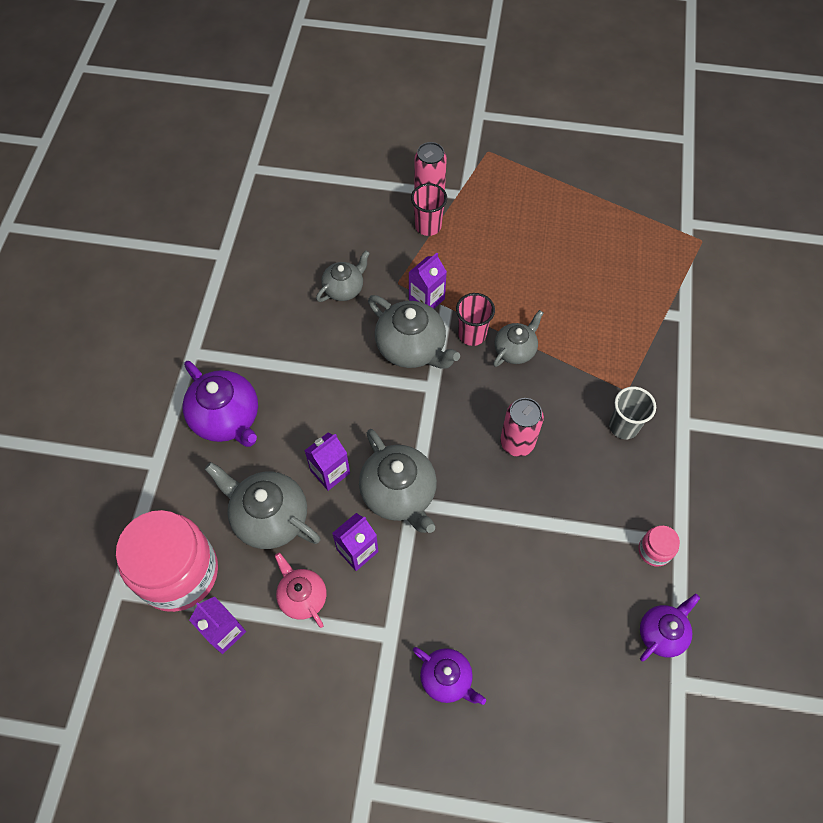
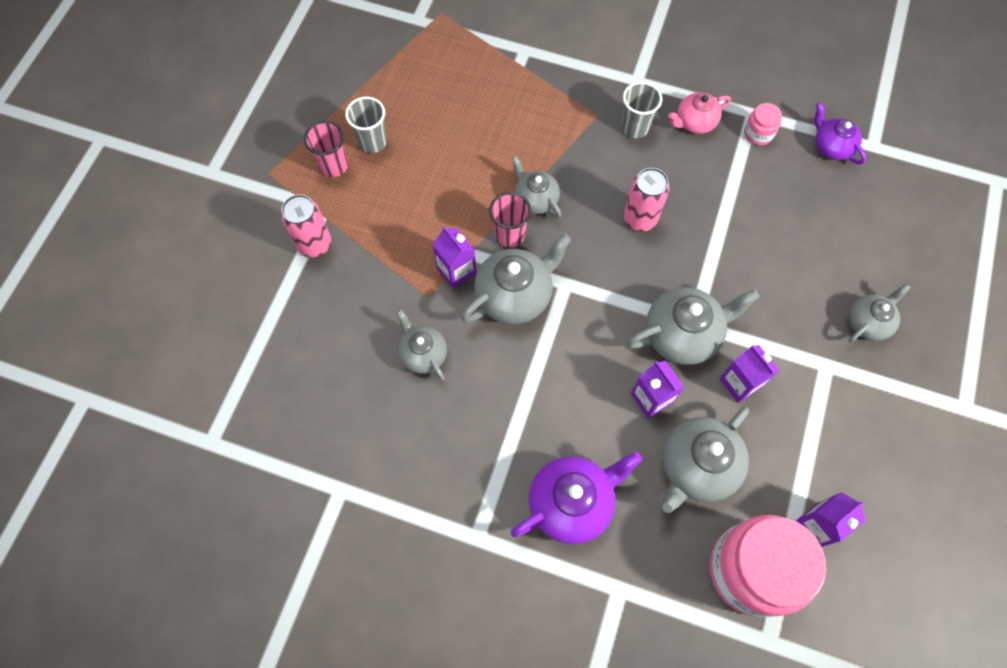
camera: 80 degrees left, 5 degrees up
(302, 596) = (785, 442): pink teapot -> pink teapot (695, 122)
(428, 226) = (358, 253): pink cup -> pink cup (334, 165)
(447, 679) = (868, 322): purple teapot -> grey teapot
(540, 215) = (372, 142): none -> grey cup

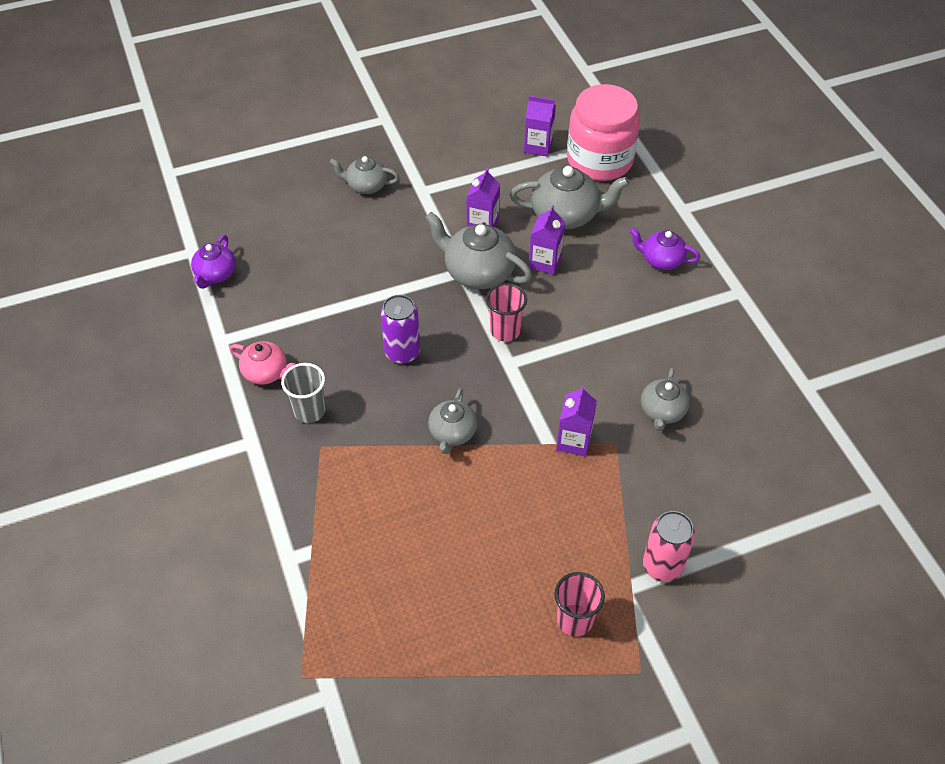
camera: 130 degrees left, 15 degrees down
(372, 142) = (518, 608): grey cup -> none
(509, 235) = (504, 428): pink cup -> pink cup (505, 331)
(515, 295) = (553, 388): grey teapot -> none
(571, 503) = (661, 260): purple teapot -> purple teapot, size x0.61
(640, 218) = (402, 352): pink can -> purple can
(758, 133) = (242, 325): pink jar -> none

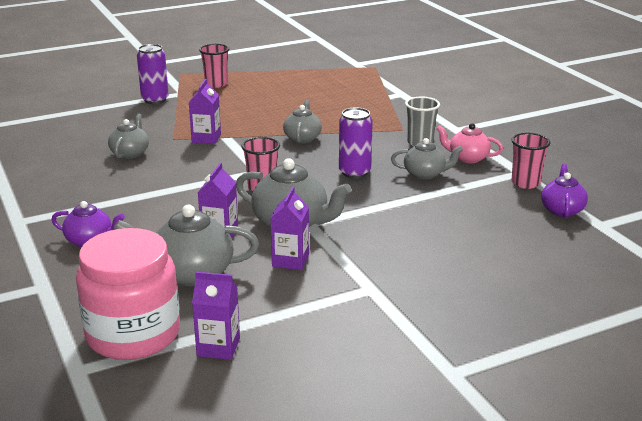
camera: 175 degrees right, 25 degrees down
(226, 320) = (525, 183): none -> pink cup
(366, 186) = (443, 290): grey teapot -> grey teapot (425, 174)
(662, 566) = (155, 100): pink can -> purple can

